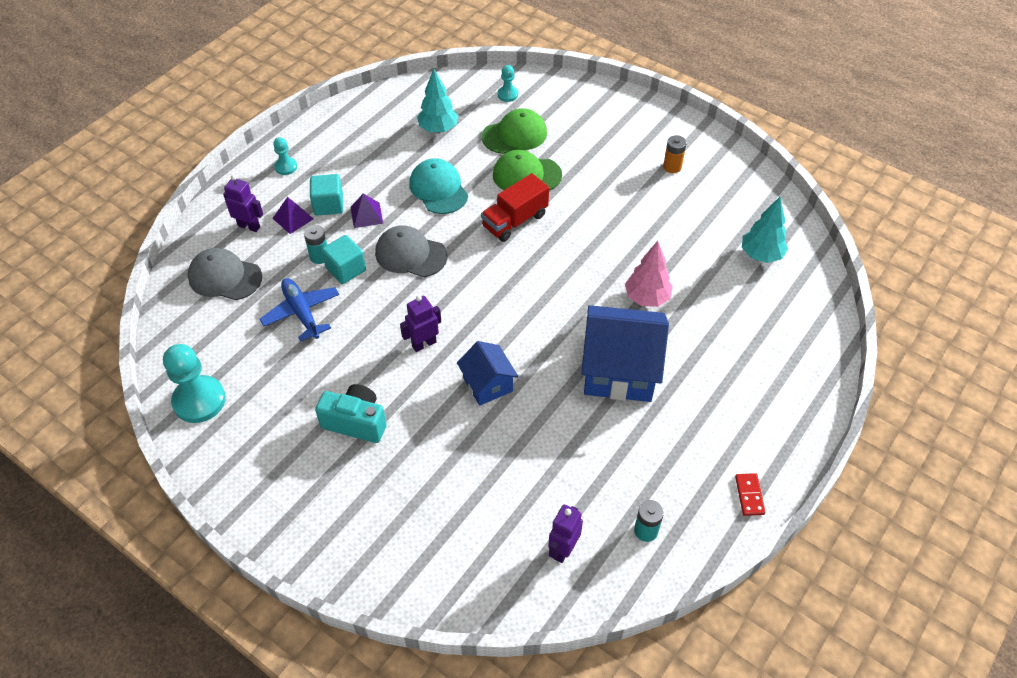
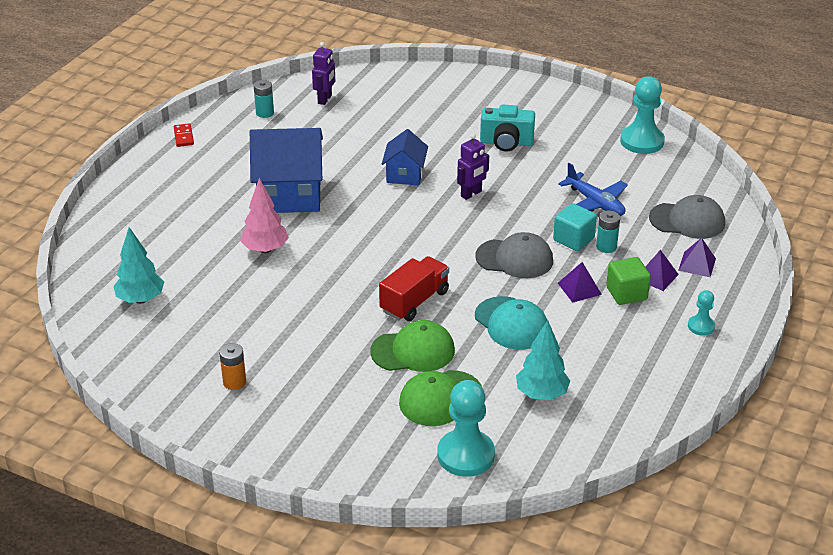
camera: 170 degrees right, 15 degrees down
(249, 226) = (697, 264): purple robot -> purple pyramid
(328, 205) = (626, 293): turquoise cube -> green cube
(487, 384) = (405, 174): blue house -> blue house turned 45 degrees clockwise
(507, 94) = (466, 455): turquoise pawn -> turquoise pawn, size x1.94

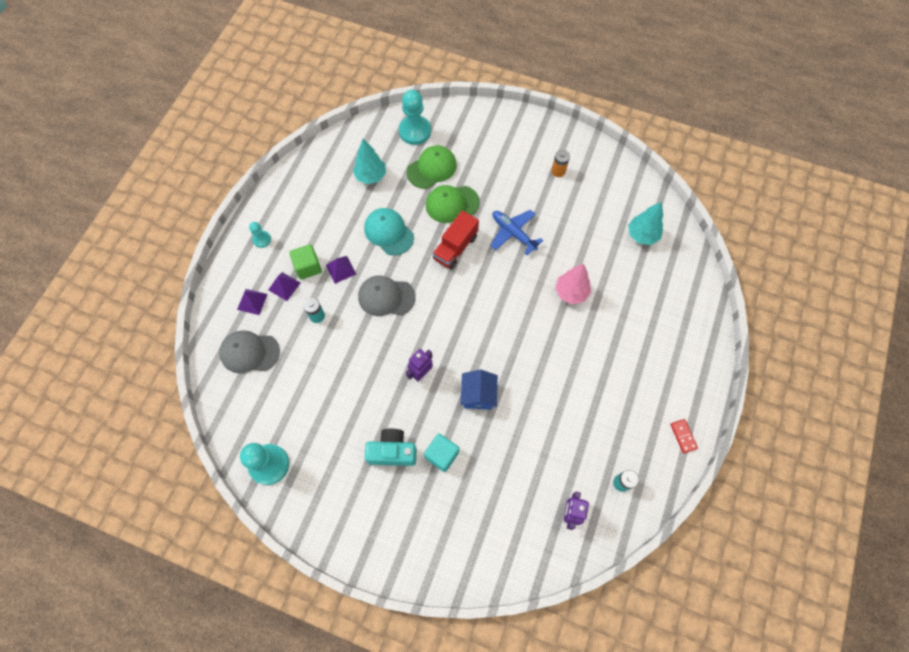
camera: 175 degrees right, 30 degrees up
(289, 195) = (568, 359): blue house -> none
(573, 239) = (341, 322): turquoise cube -> turquoise cube (442, 455)
(595, 203) = (320, 369): blue plane -> blue plane (513, 233)

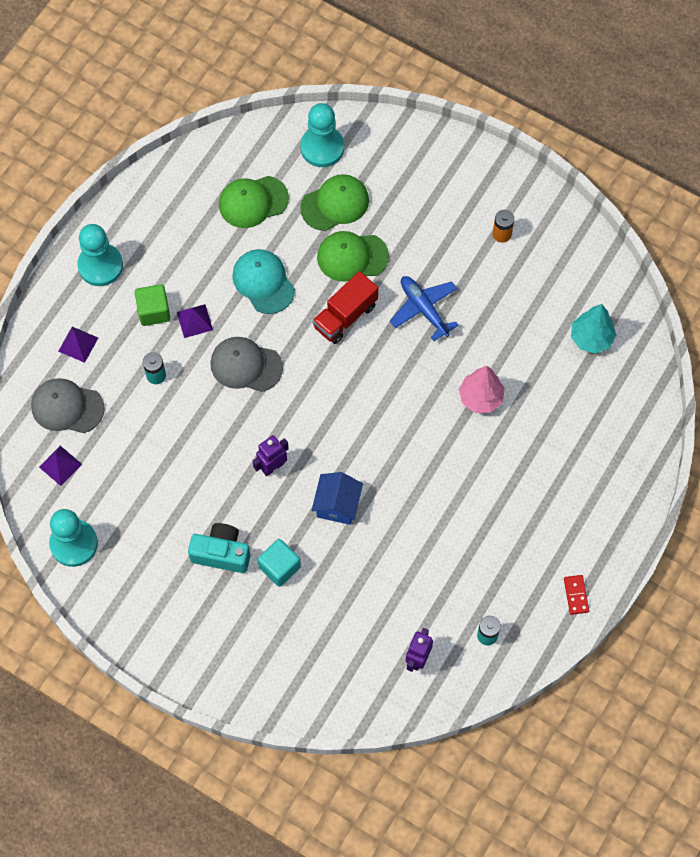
camera: 10 degrees right, 0 degrees up
(262, 239) = (100, 266): turquoise pawn -> turquoise pawn, size x1.94
(284, 286) = (120, 331): purple pyramid -> purple pyramid (60, 465)
(371, 176) = (253, 202): turquoise tree -> green cap

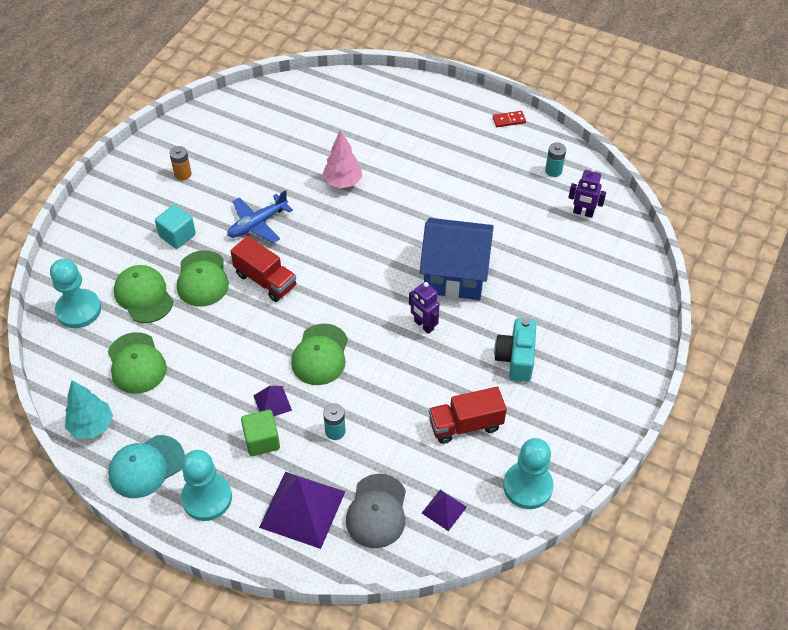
camera: 95 degrees left, 15 degrees down
(78, 344) = (302, 509): purple pyramid -> purple pyramid, size x2.01
(148, 495) = (465, 425): none -> red truck
(246, 365) = (320, 355): grey cap -> green cap
(263, 282) = (229, 347): turquoise cap -> turquoise cap (146, 466)
(279, 567) = (521, 313): turquoise cube -> turquoise cube (177, 235)
(337, 505) = (455, 275): blue house -> blue house, size x1.79
(591, 338) = (284, 116): turquoise tree -> turquoise tree (92, 426)

